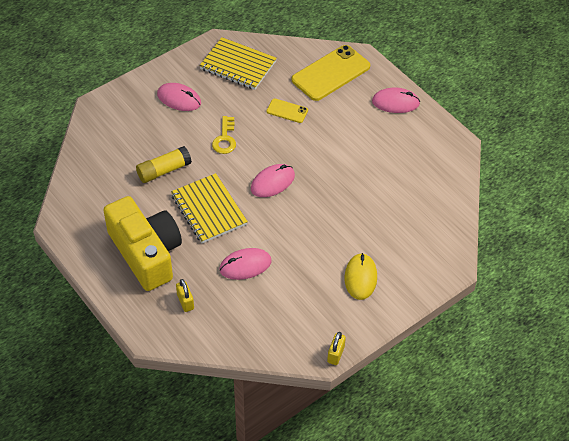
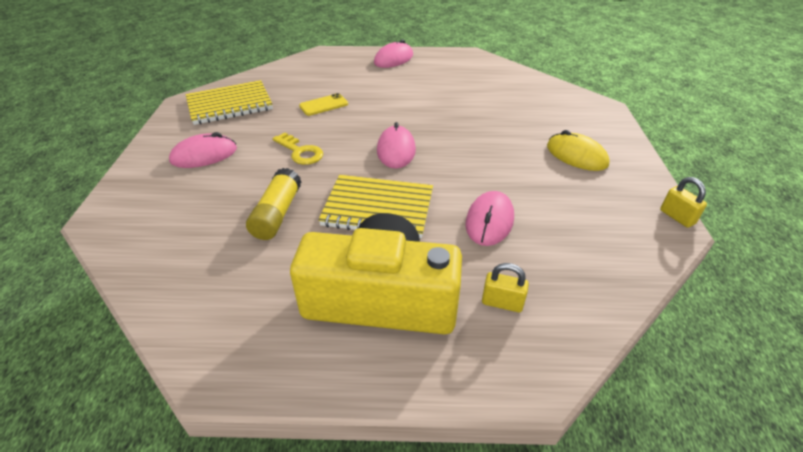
camera: 50 degrees left, 10 degrees down
(331, 73) = (319, 70): yellow phone -> none

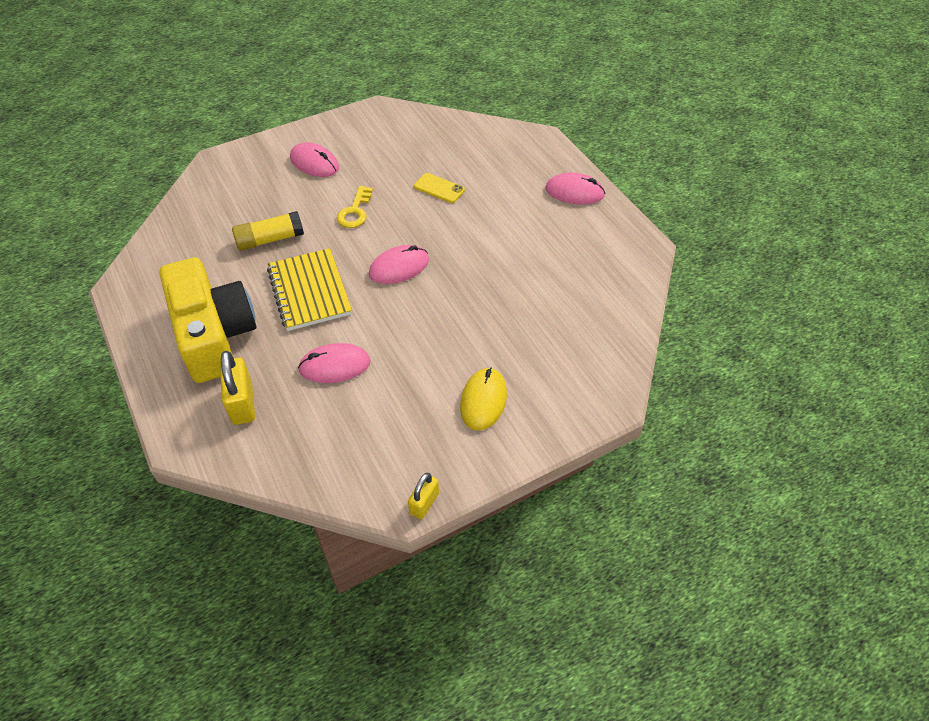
camera: 60 degrees right, 10 degrees up
(230, 105) = (394, 134): yellow notebook -> none
(502, 303) = (242, 403): yellow padlock -> yellow padlock, size x1.59

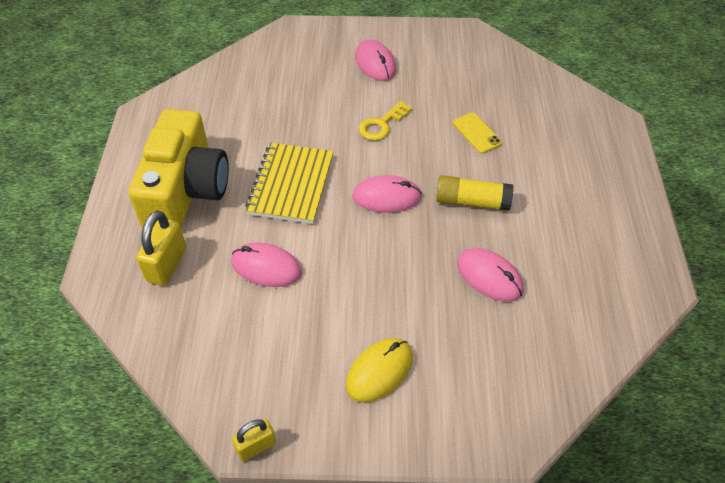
camera: 30 degrees right, 0 degrees up
(270, 239) = (289, 121): yellow glue stick -> yellow glue stick (472, 201)
(574, 192) = (617, 193): pink mouse -> pink mouse (489, 277)

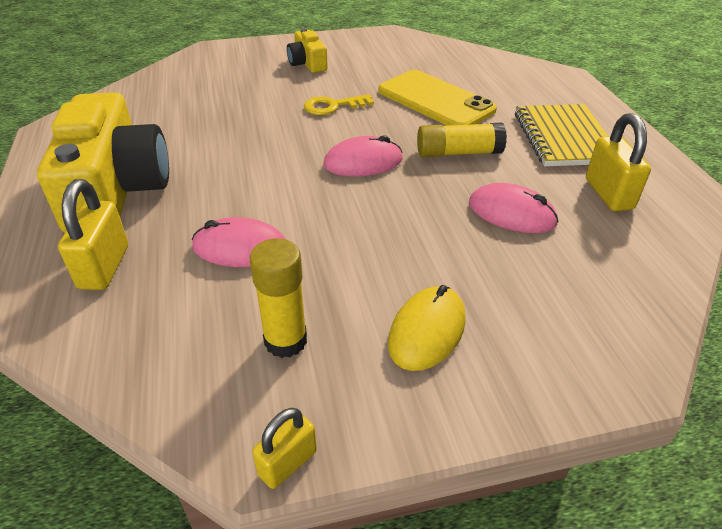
camera: 15 degrees left, 10 degrees down
(278, 356) = (285, 341): none -> yellow glue stick
(291, 185) = (248, 167): yellow notebook -> yellow notebook (564, 138)
(375, 63) = (307, 63): pink mouse -> yellow camera
(381, 124) = (333, 106): yellow key -> yellow key turned 45 degrees clockwise
(477, 133) = (435, 100): yellow phone -> yellow phone, size x2.02
(582, 273) = (608, 194): none -> yellow padlock

